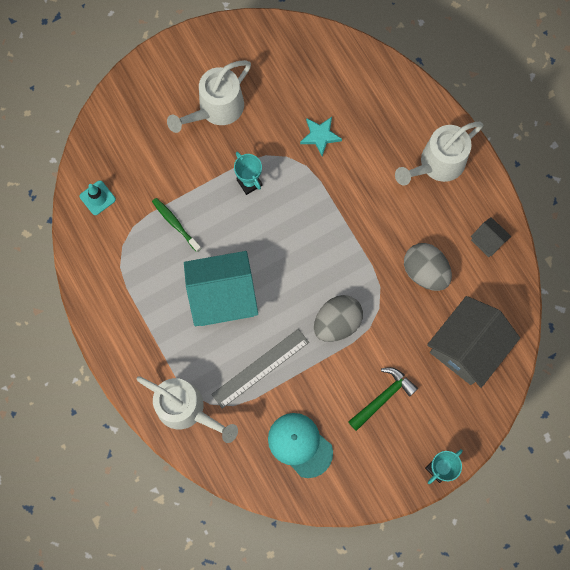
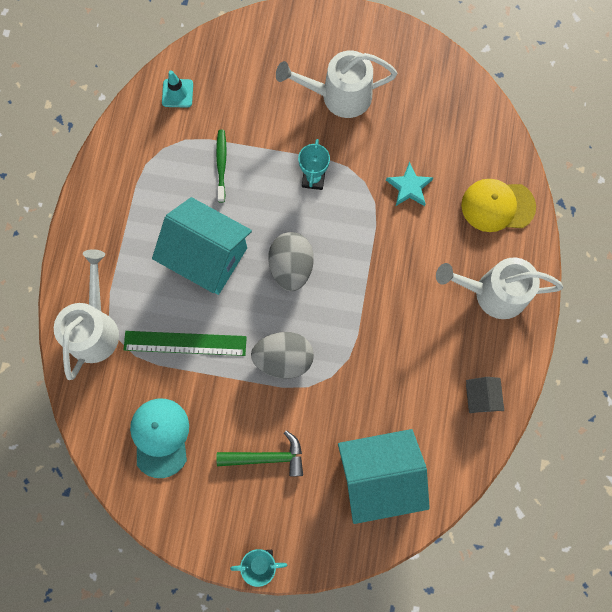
camera: 40 degrees right, 0 degrees up
(187, 410) = (95, 327): white watering can -> white watering can turned 150 degrees counterclockwise
(260, 368) = (185, 343): grey ruler -> green ruler
(390, 102) = (497, 206): none -> yellow cap
(425, 272) = (399, 378): grey egg -> grey egg (291, 267)
(466, 348) = (378, 476): grey house -> turquoise house

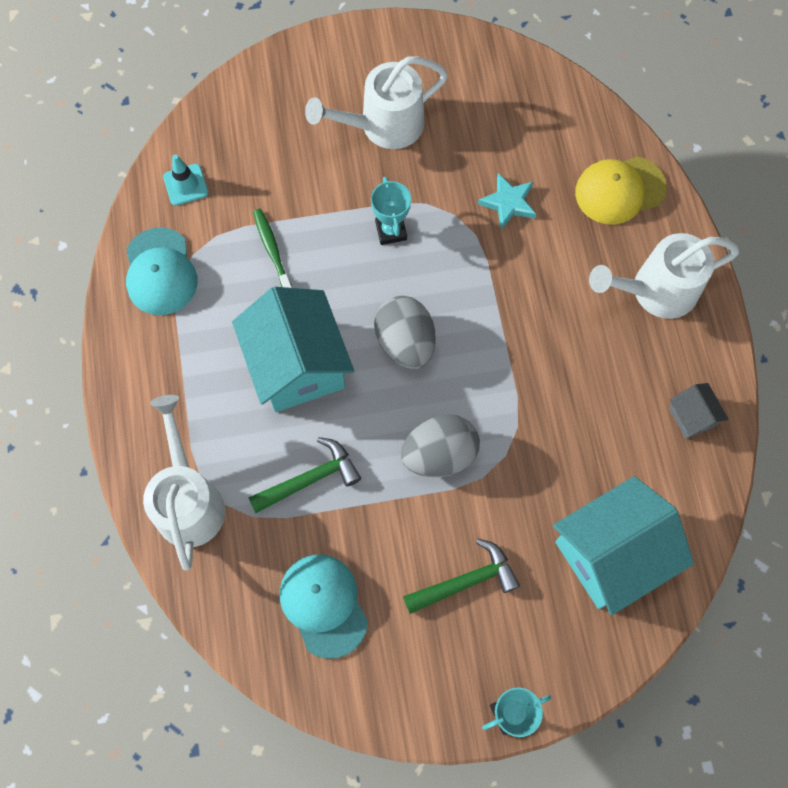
camera: 20 degrees left, 5 degrees down
(135, 153) = (160, 272): none -> turquoise cap
(185, 343) = (310, 479): green ruler -> green hammer
(207, 257) = (297, 365): turquoise house -> turquoise house turned 60 degrees clockwise

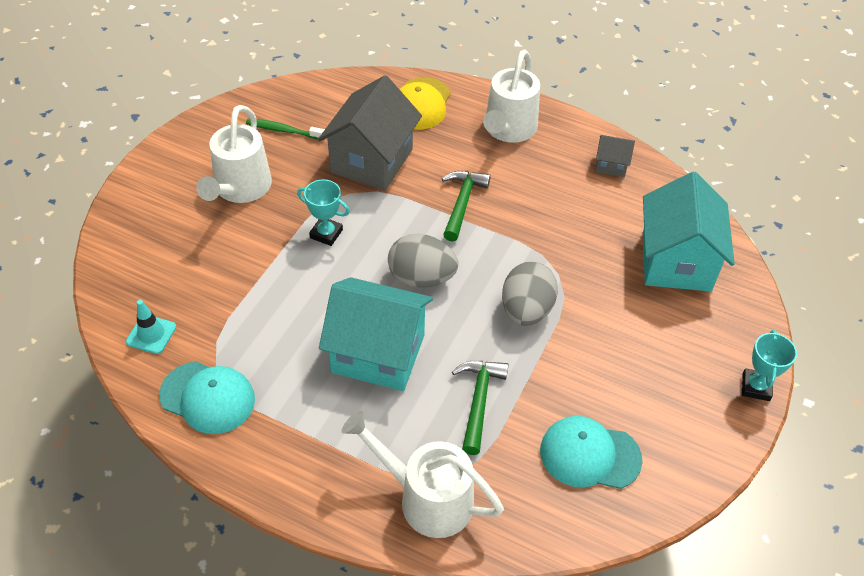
camera: 55 degrees left, 20 degrees down
(272, 250) = (268, 312): green toothbrush -> green toothbrush (284, 130)
(466, 581) = (637, 353): green hammer -> green hammer (462, 203)
(508, 203) = (372, 160): turquoise star -> grey house

